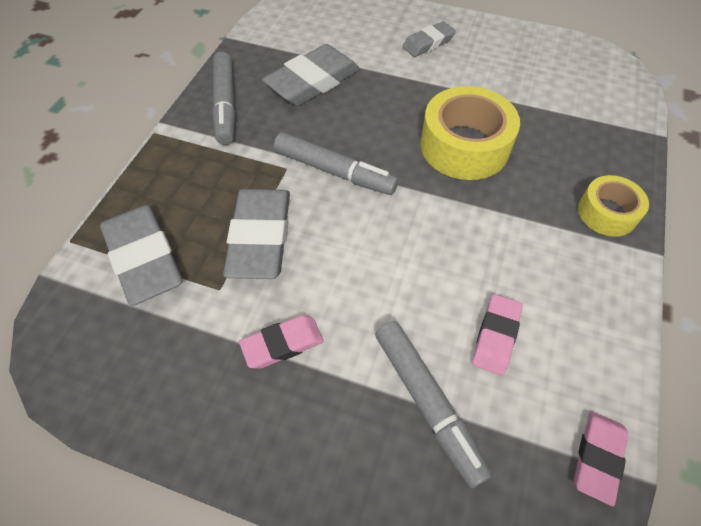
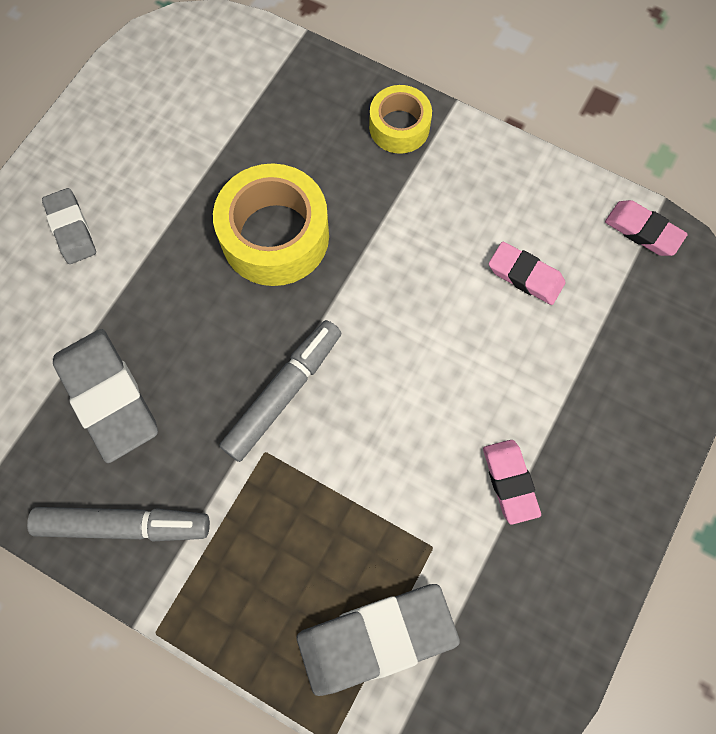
camera: 80 degrees left, 15 degrees up
(260, 237) = (369, 494): grey eraser -> none
(427, 402) = (584, 354): grey marker -> none

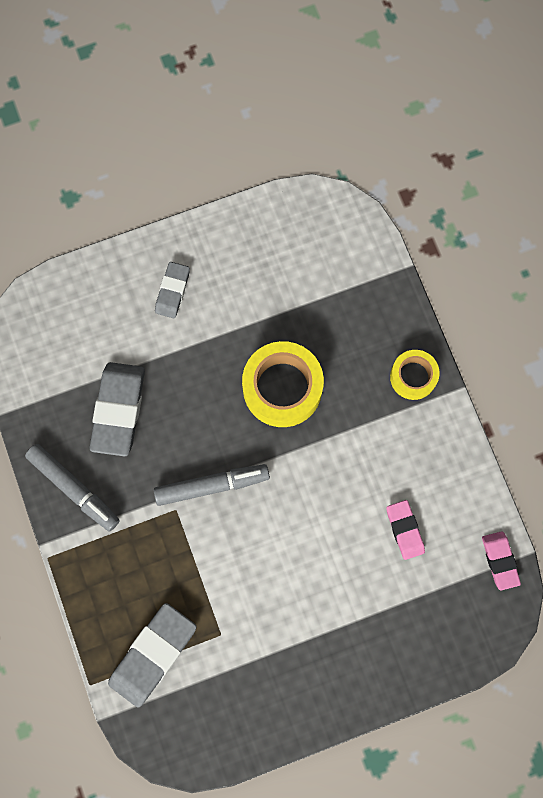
camera: 40 degrees right, 5 degrees up
(376, 638) = (153, 655): grey eraser -> grey eraser turned 75 degrees counterclockwise
(509, 482) = (291, 636): pink eraser -> none

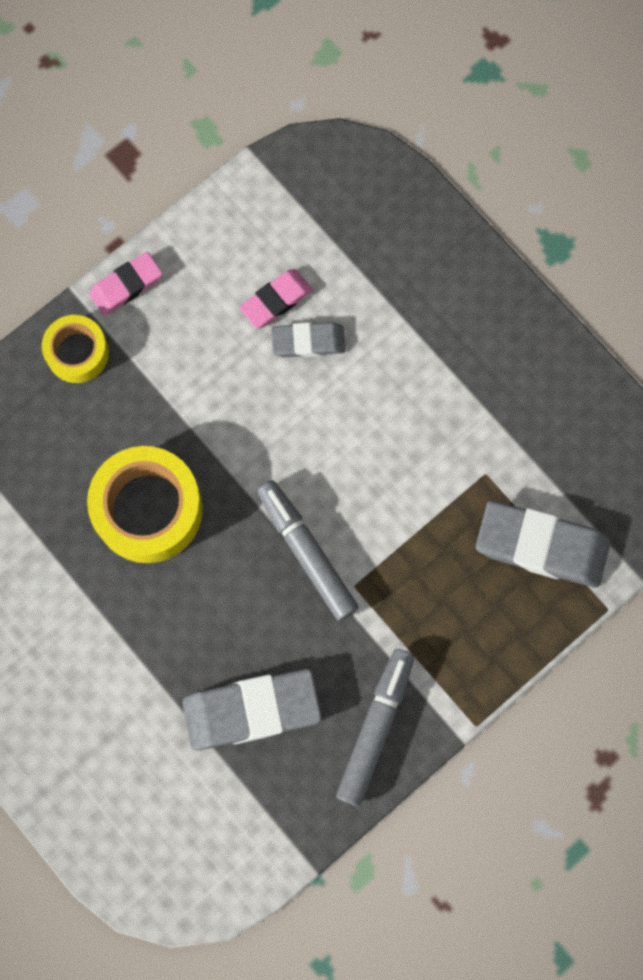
camera: 110 degrees left, 0 degrees up
(172, 291) = (64, 701): grey eraser -> grey eraser (308, 342)
(500, 561) = (272, 181): pink eraser -> pink eraser (126, 286)

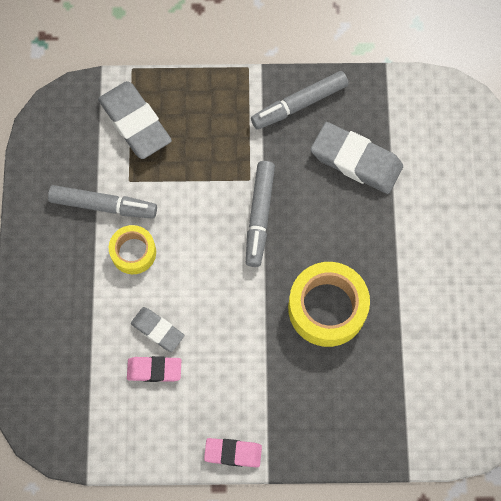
camera: 140 degrees left, 5 degrees down
(77, 353) = (295, 434): yellow tape -> yellow tape (133, 252)
(487, 424) = (103, 205): none -> grey marker

